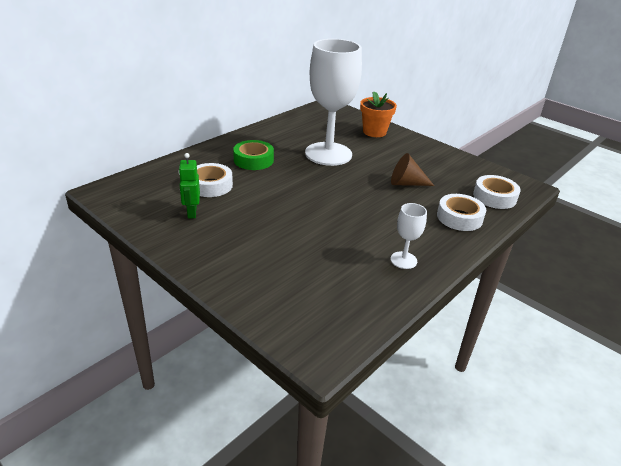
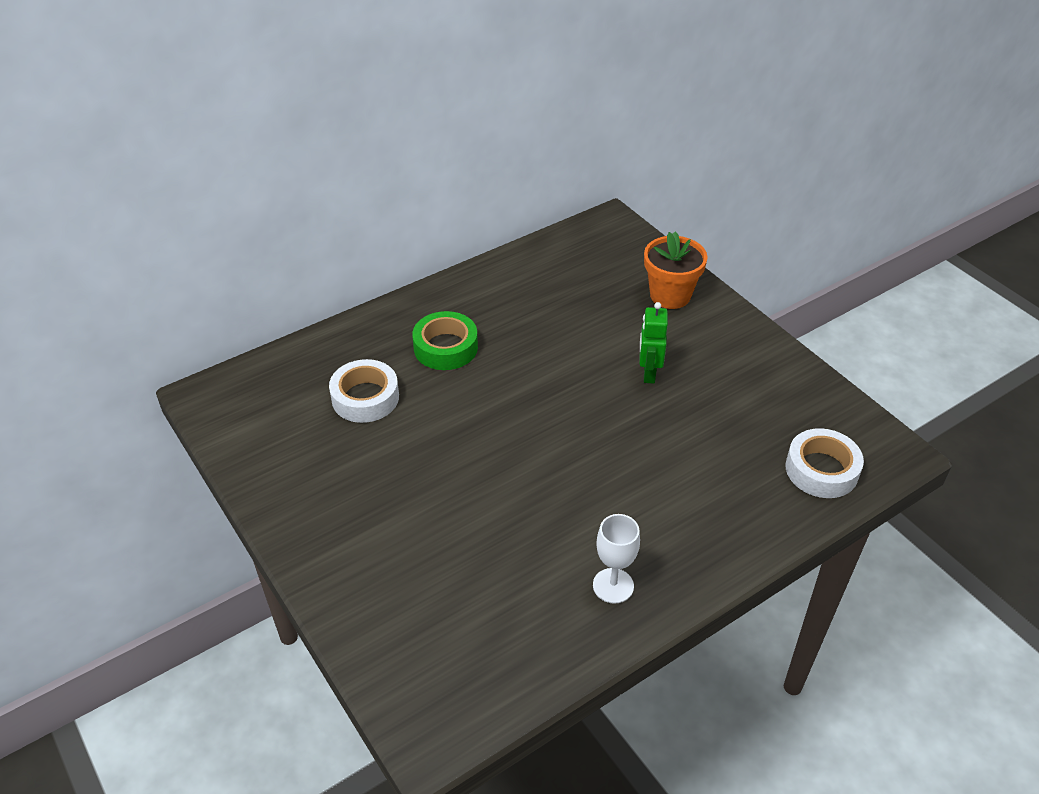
camera: 15 degrees right, 10 degrees up
(191, 213) = (324, 452): green robot -> green robot (648, 373)
(328, 154) = (572, 343): white goblet -> none
(406, 183) = (680, 423): brown cone -> none
(459, 217) = (740, 509): white tape -> none

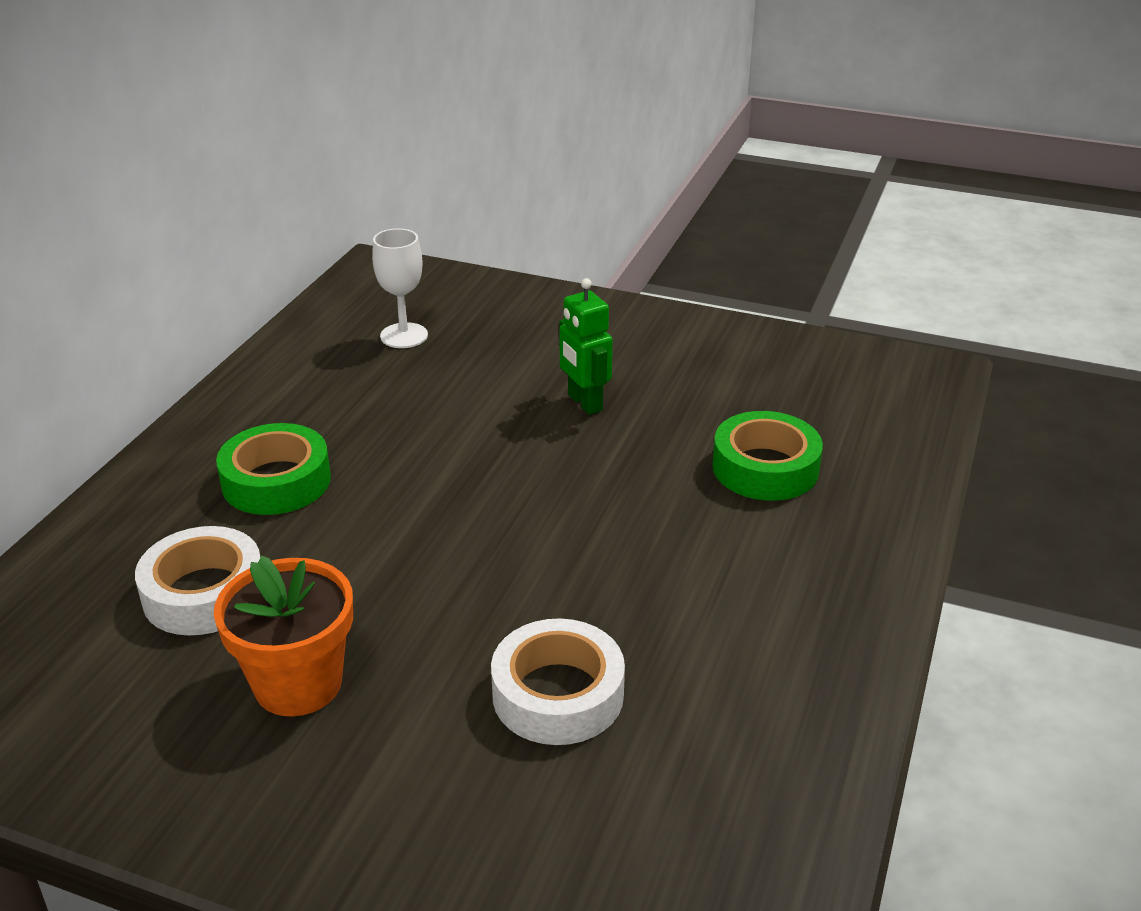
camera: 35 degrees left, 10 degrees down
(613, 586) = (787, 655): white goblet -> white goblet (404, 336)
(670, 295) = (527, 316): orange flower pot -> orange flower pot (298, 684)
(714, 468) = (765, 468): none -> green tape
(821, 470) = (879, 418): white tape -> white tape (558, 694)

